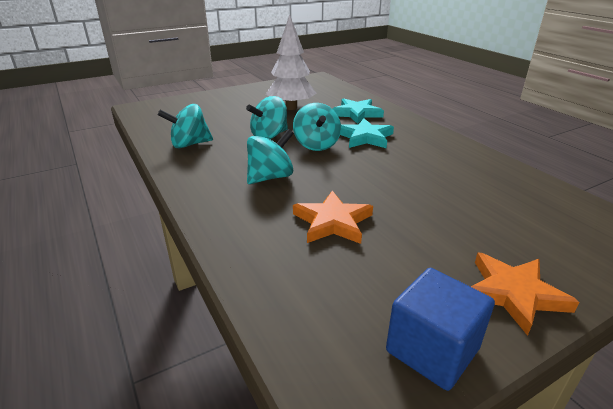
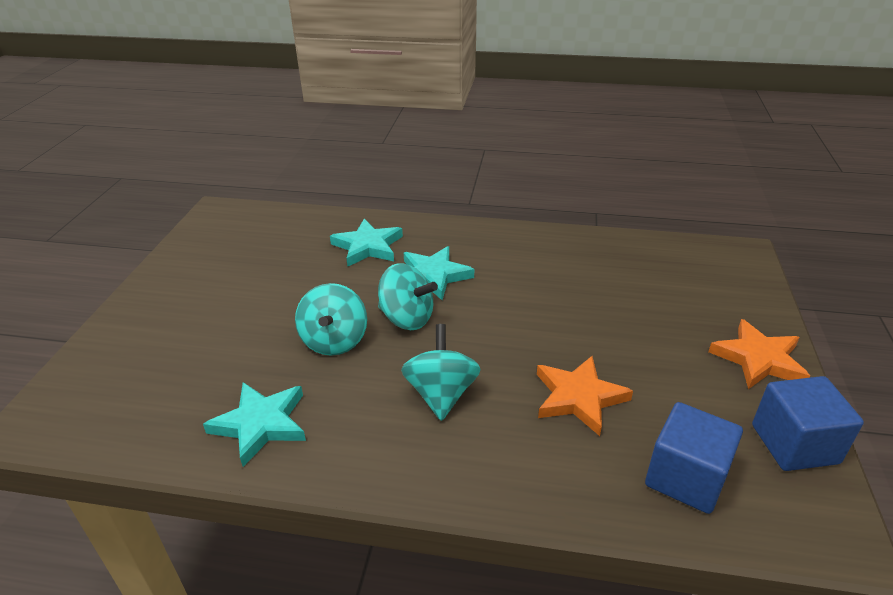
camera: 50 degrees left, 5 degrees up
(189, 144) = (261, 424): turquoise spinning top -> turquoise star
(291, 108) = (278, 281): white tree -> none
(313, 296) = (686, 477): none -> blue cube

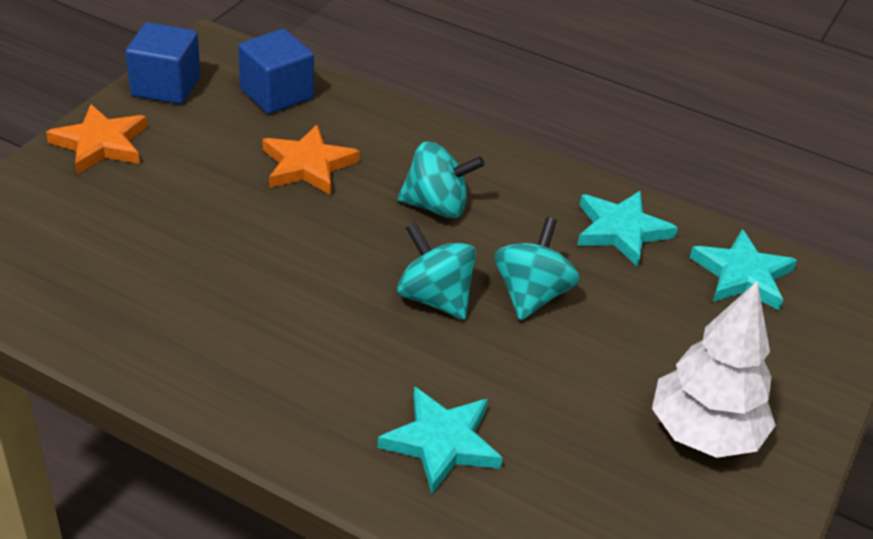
camera: 165 degrees left, 5 degrees up
(203, 288) = (704, 434): none -> white tree
(433, 276) = (369, 351): turquoise star -> turquoise star (742, 275)
(441, 394) = (436, 206): turquoise spinning top -> turquoise spinning top turned 105 degrees counterclockwise

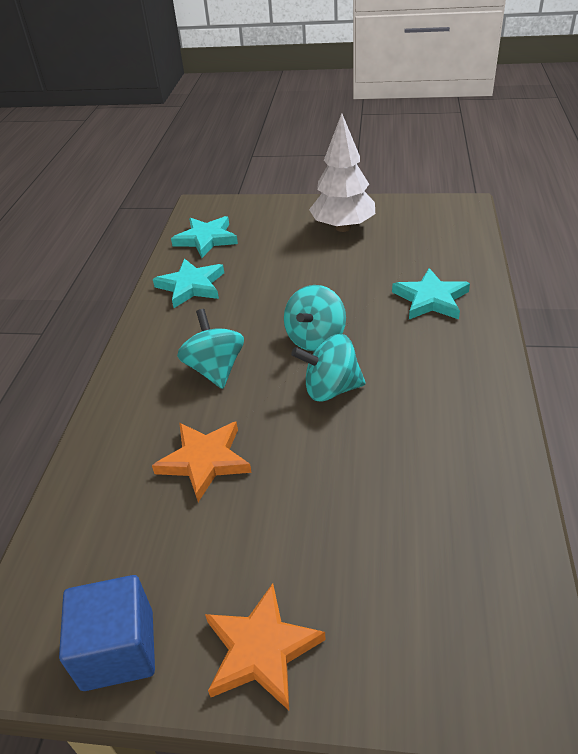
camera: 105 degrees left, 0 degrees up
(276, 94) = (95, 535): blue cube -> none
(531, 295) = (281, 303): turquoise spinning top -> turquoise spinning top (331, 389)

